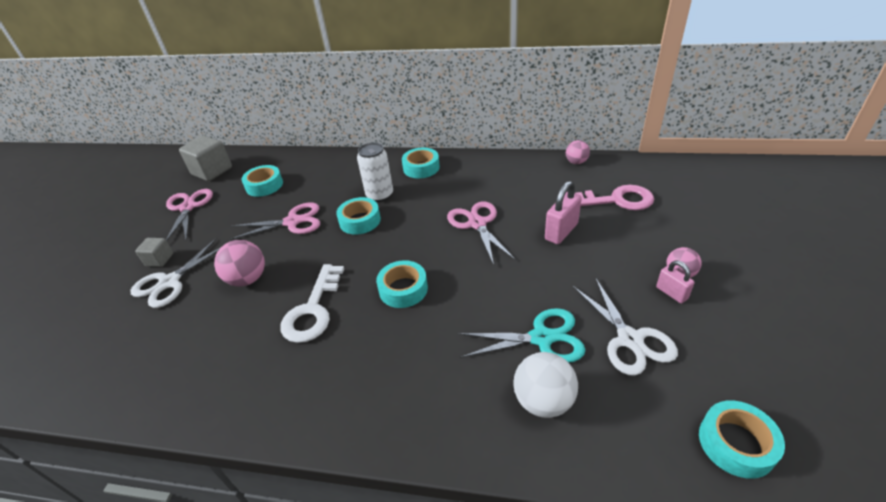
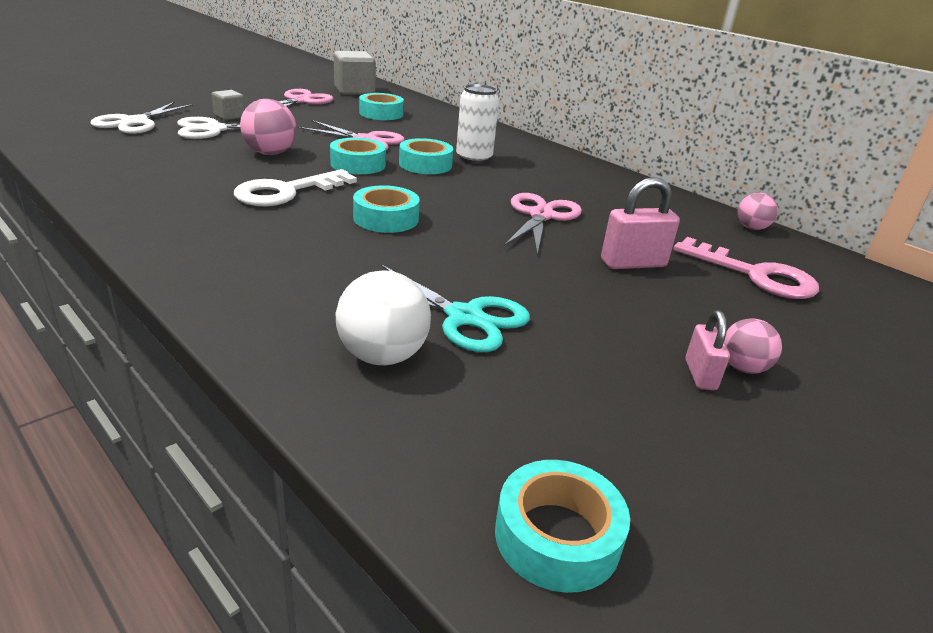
camera: 30 degrees right, 10 degrees down
(421, 168) = (549, 160): turquoise tape -> turquoise tape (358, 164)
(630, 339) = (570, 375): white scissors -> white scissors (135, 122)

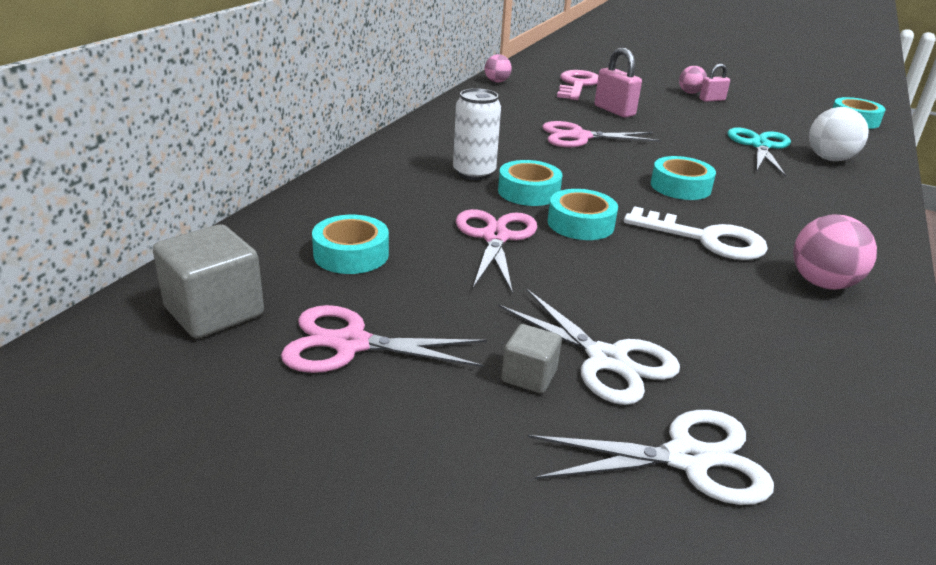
camera: 110 degrees left, 0 degrees up
(270, 153) = (627, 282): pink ball -> pink ball (822, 283)

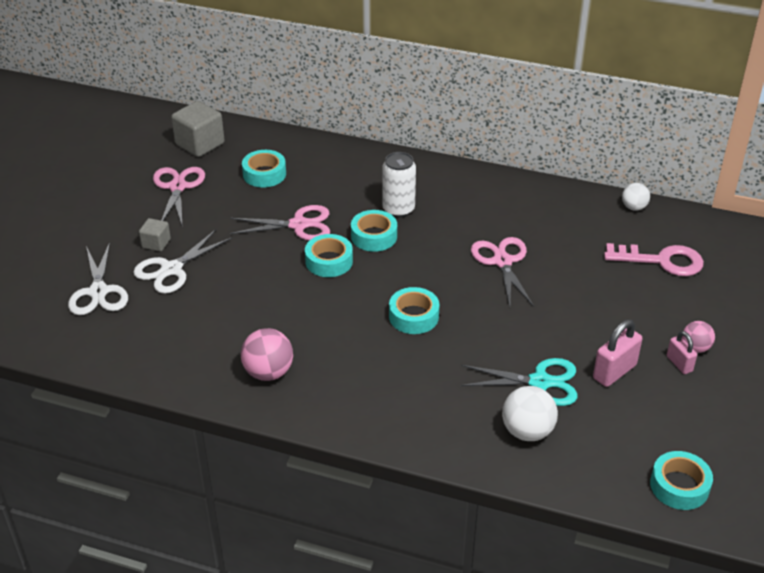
camera: 85 degrees right, 10 degrees up
(497, 81) = (634, 207): pink ball -> white ball
(614, 111) = (590, 285): pink padlock -> pink padlock (614, 372)
(705, 239) = (321, 321): white key -> none

